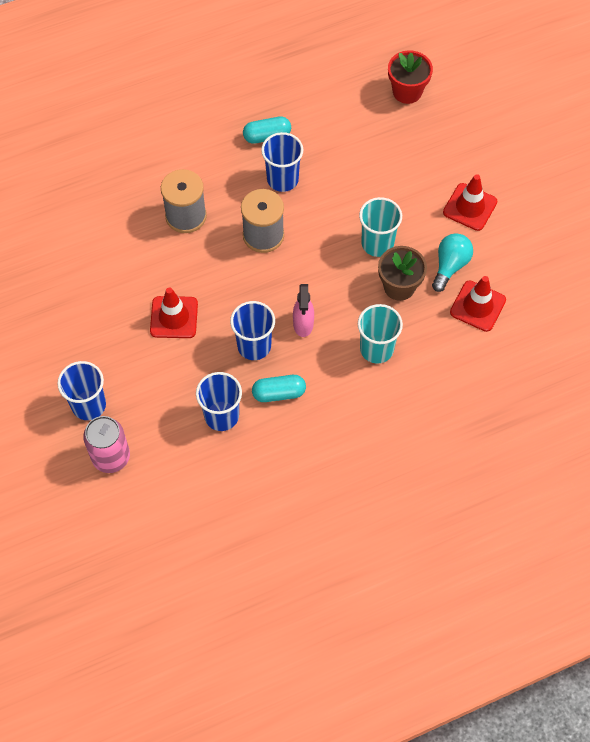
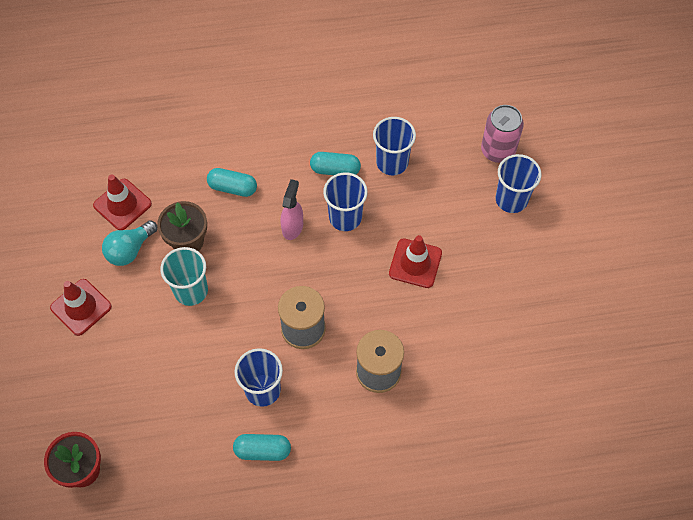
camera: 165 degrees left, 0 degrees up
(376, 349) = (232, 188): turquoise cup -> turquoise capsule

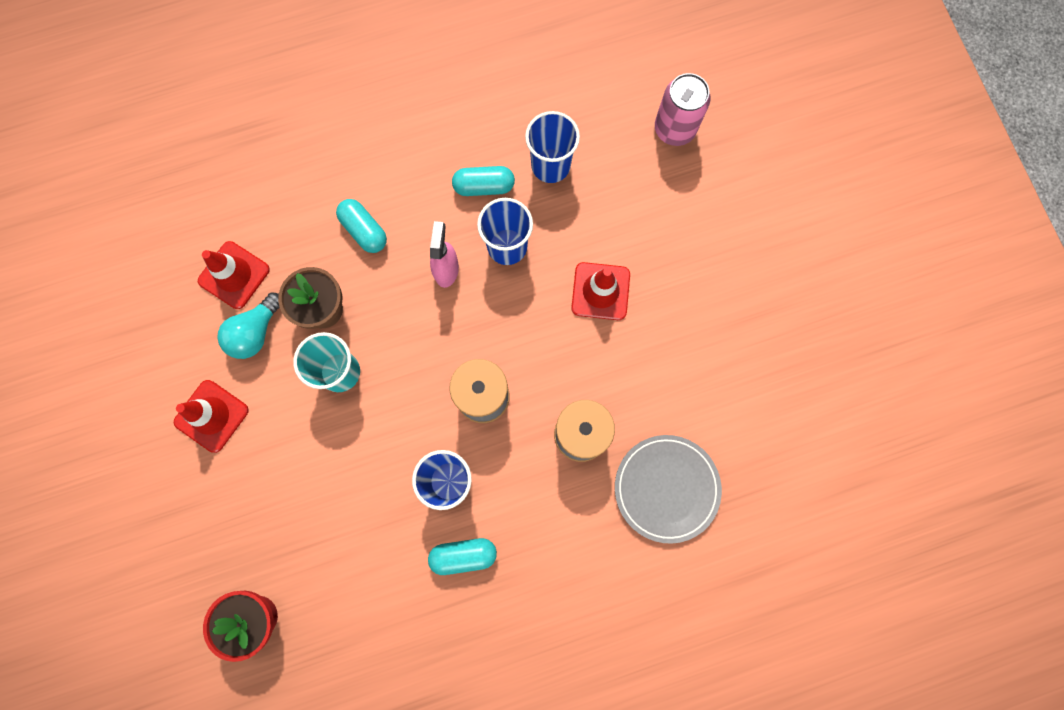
camera: 10 degrees left, 15 degrees up
(232, 188) = (364, 230): turquoise capsule -> turquoise capsule turned 45 degrees clockwise
(443, 426) = (666, 488): none -> grey plate
(511, 199) = (700, 190): blue cup -> none

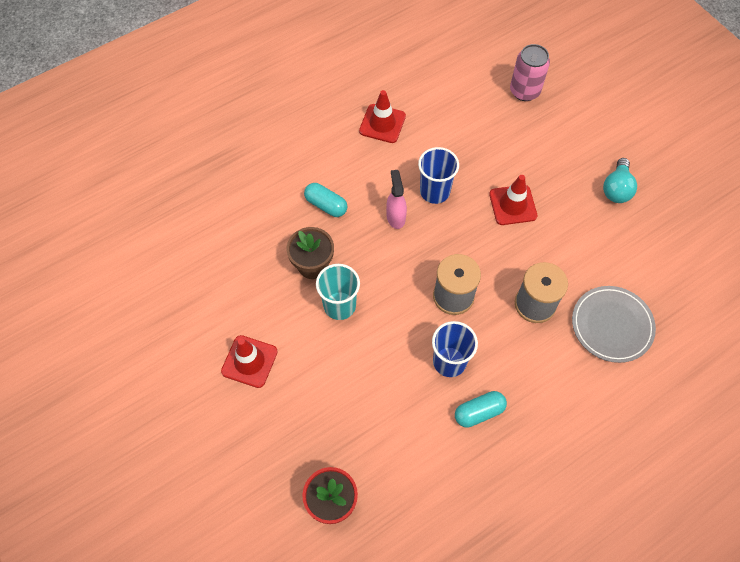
camera: 15 degrees left, 15 degrees down
(234, 275) = (237, 258): red traffic cone -> red traffic cone (382, 123)
(255, 332) = (265, 294): turquoise light bulb -> turquoise light bulb (616, 189)
(484, 186) = (404, 156): turquoise capsule -> none
(550, 165) = (446, 133): blue cup -> none

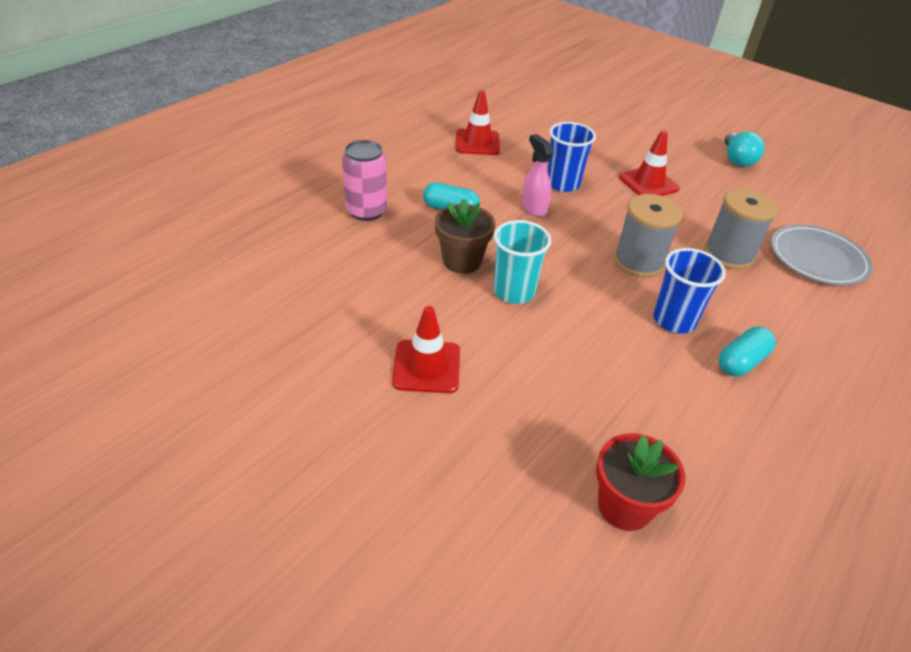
camera: 20 degrees left, 20 degrees down
(524, 91) = (602, 108): pink can -> pink can (366, 211)

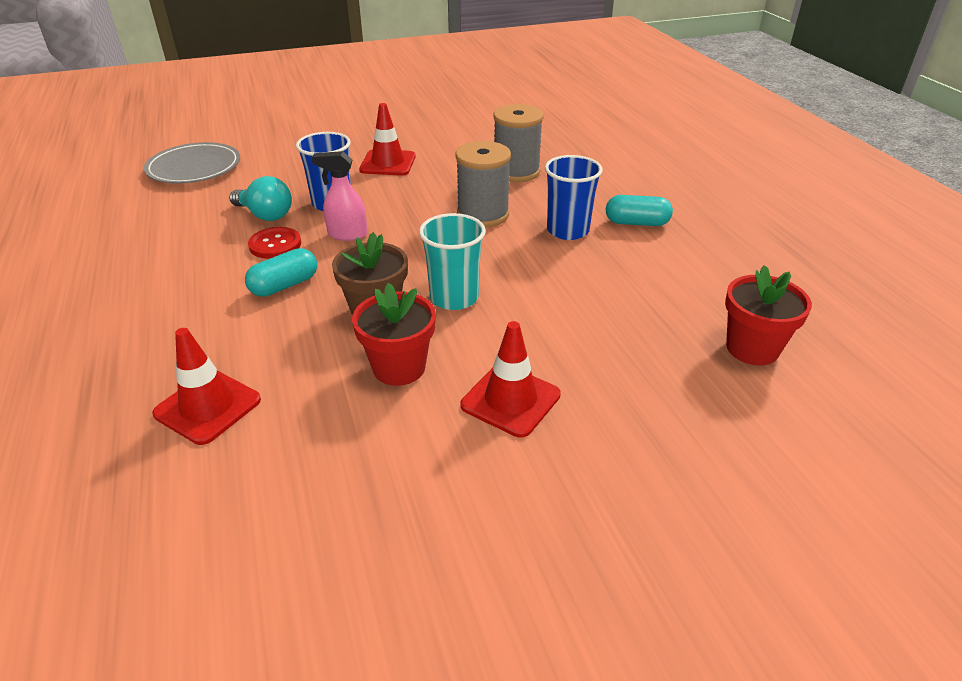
camera: 55 degrees left, 5 degrees down
(366, 211) = (209, 348): pink can -> none
(415, 297) = (399, 367): none -> red flower pot
(477, 143) = (197, 222): red traffic cone -> red traffic cone (208, 407)
(488, 184) = (275, 244): none -> red button
(737, 160) = (409, 114): turquoise light bulb -> turquoise light bulb (265, 215)
(741, 361) = (636, 223): turquoise capsule -> turquoise capsule turned 75 degrees counterclockwise
(817, 258) = (556, 141): grey plate -> grey plate (194, 168)

